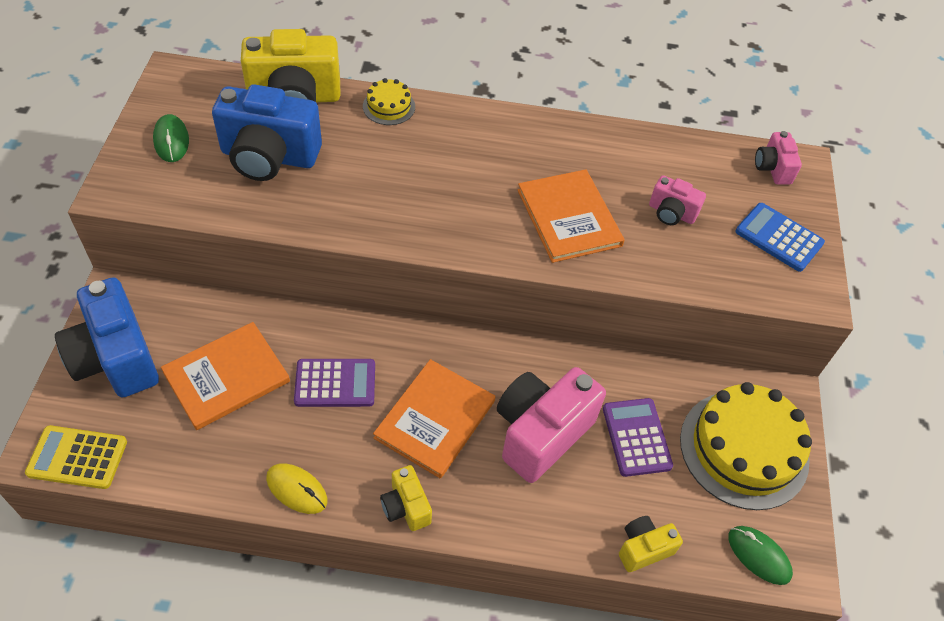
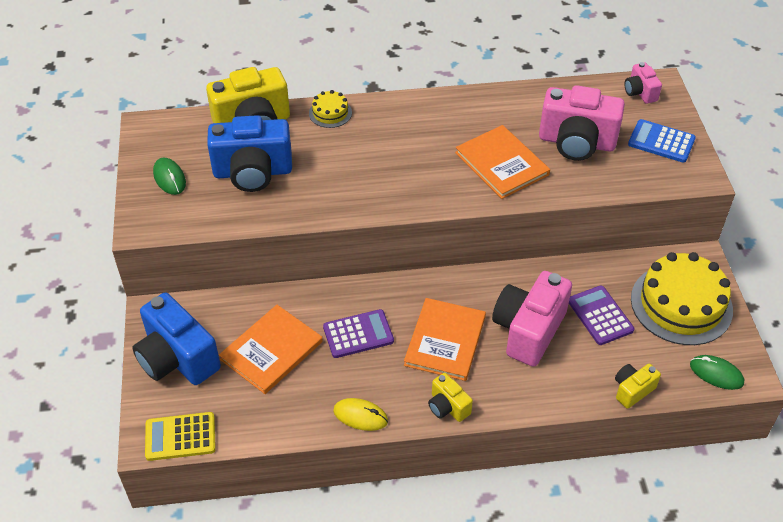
camera: 10 degrees left, 5 degrees down
(671, 213) = (576, 142): pink camera -> pink camera, size x1.99

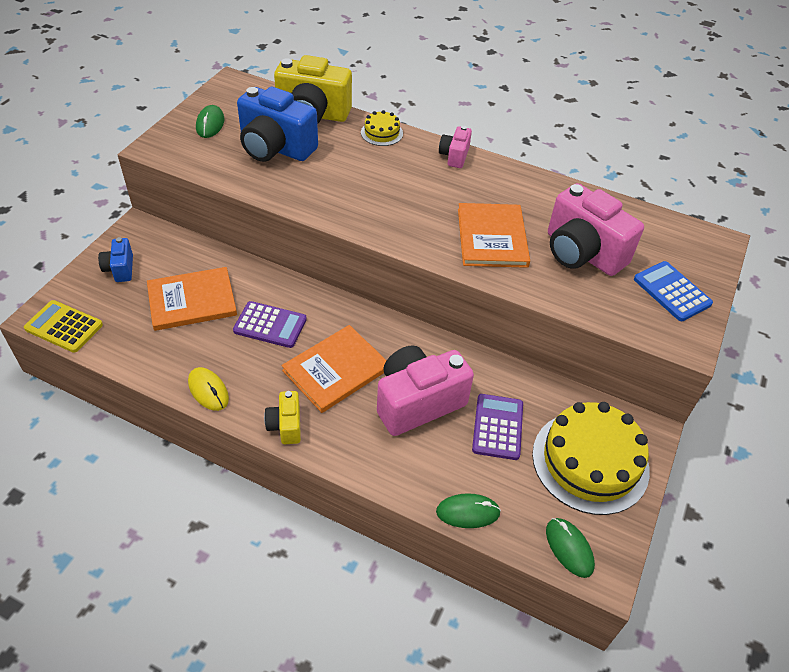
camera: 30 degrees right, 0 degrees up
(177, 358) = (120, 269): blue camera -> blue camera, size x0.50
(632, 390) = (468, 512): yellow camera -> green mouse
(640, 92) = (689, 239): pink camera -> pink camera (454, 156)

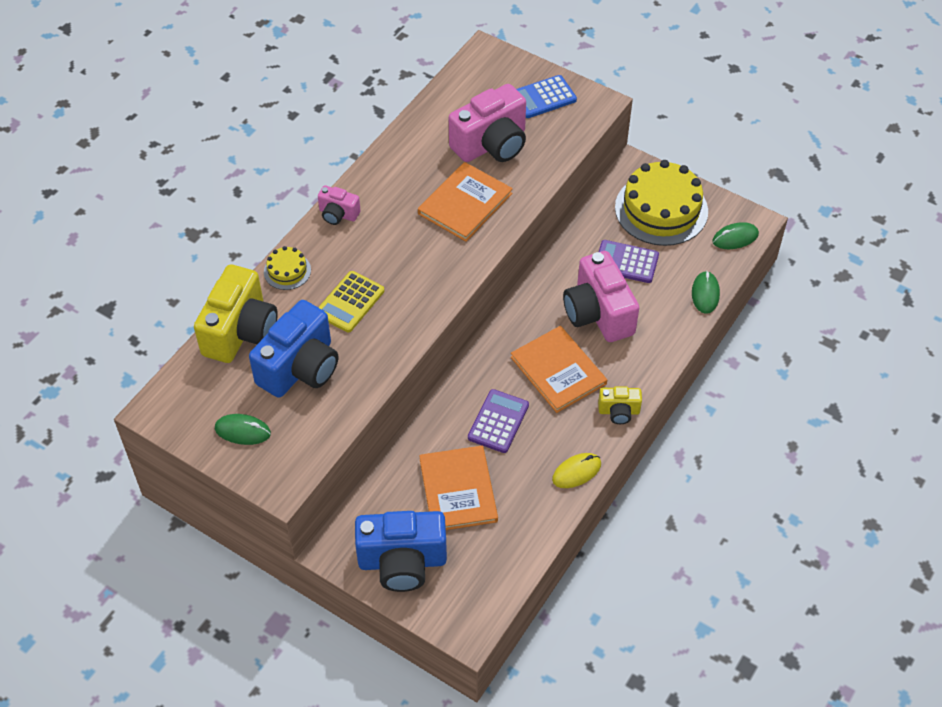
camera: 80 degrees left, 5 degrees up
(64, 327) = (485, 606): yellow calculator -> yellow calculator (350, 302)
(120, 269) = (402, 561): blue camera -> blue camera, size x1.99
(492, 237) = (465, 204): orange book -> orange book turned 60 degrees counterclockwise

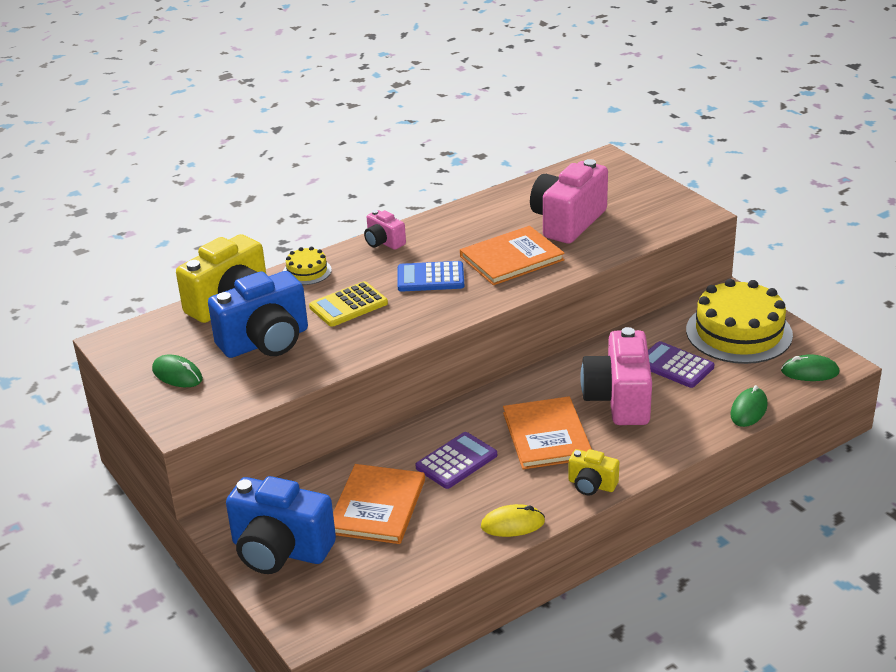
camera: 25 degrees right, 20 degrees down
(491, 144) = (568, 222): pink camera -> pink camera turned 135 degrees clockwise
(543, 97) = (643, 199): blue calculator -> blue calculator (430, 278)

